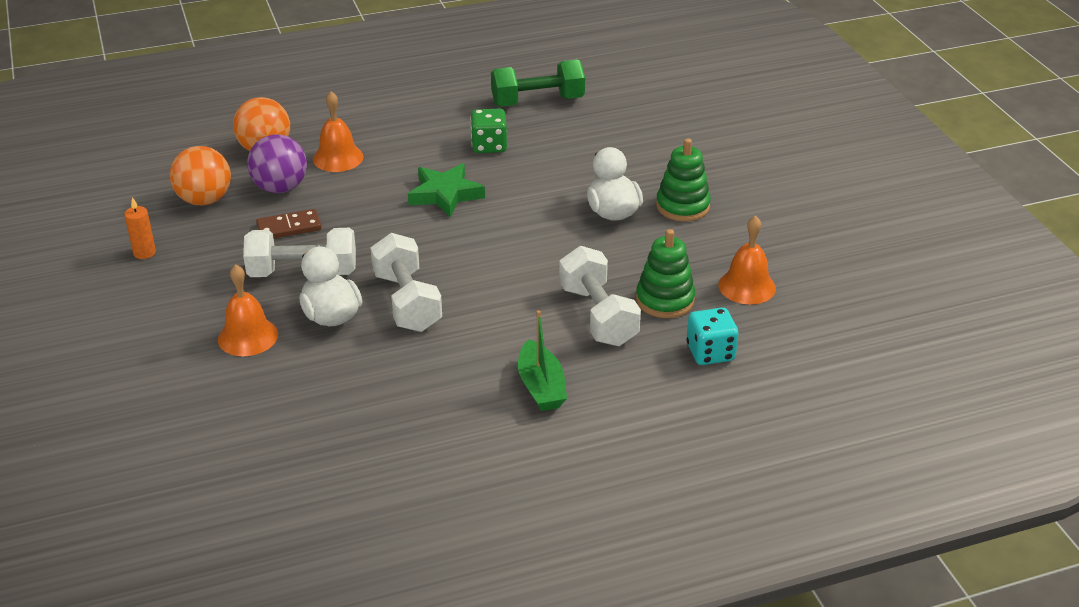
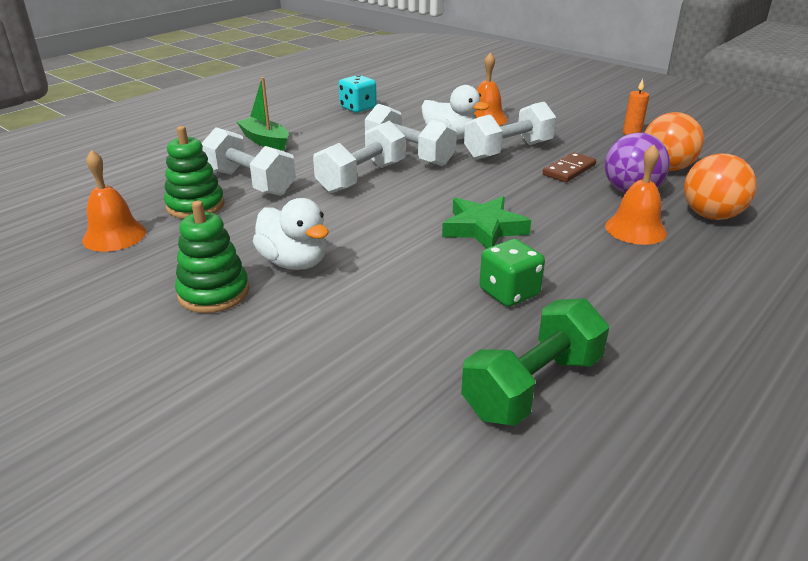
camera: 150 degrees right, 5 degrees down
(486, 285) = (361, 177): none -> white dumbbell
(710, 352) = (141, 184): turquoise dice -> turquoise dice (358, 108)

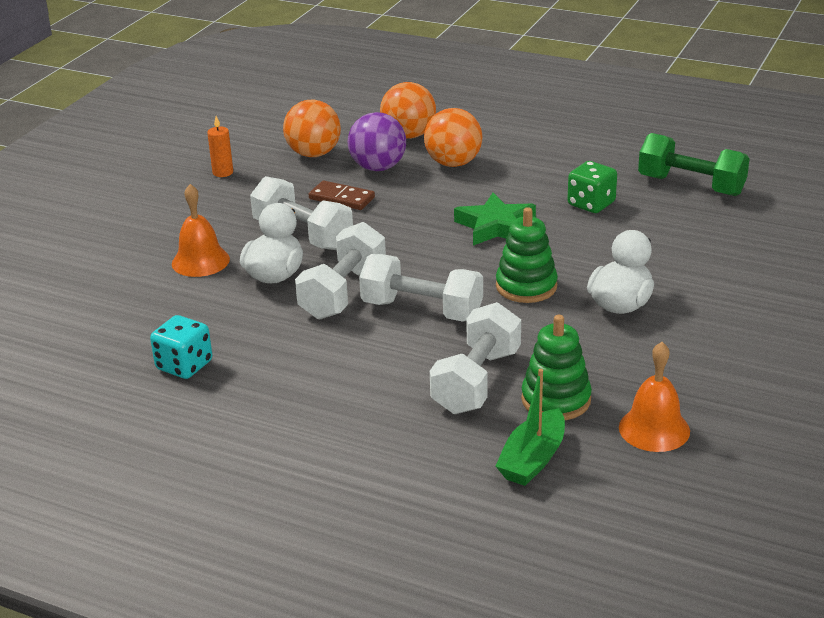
camera: 105 degrees left, 0 degrees up
(214, 293) = (697, 330): green stacking toy -> green stacking toy (526, 286)
(265, 141) = (344, 410): green boat -> green boat (532, 459)
(635, 229) = (453, 163): orange bell -> orange ball

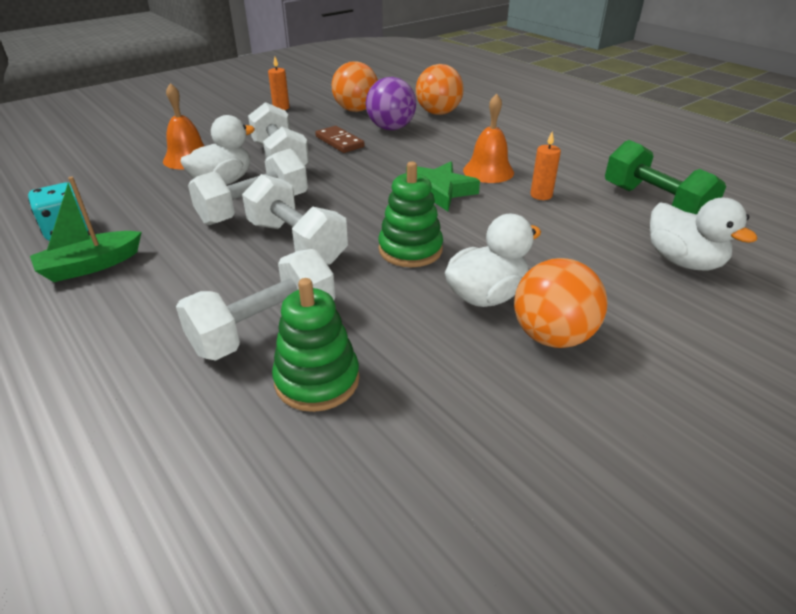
camera: 25 degrees right, 5 degrees up
(453, 163) = (452, 138): orange ball -> orange ball (552, 336)
(532, 459) = (214, 448): green boat -> green boat (90, 266)
(591, 204) = (541, 195): green dice -> orange candle
(654, 429) = (388, 467): orange bell -> orange bell (488, 171)
(744, 232) = (683, 261): none -> white duck

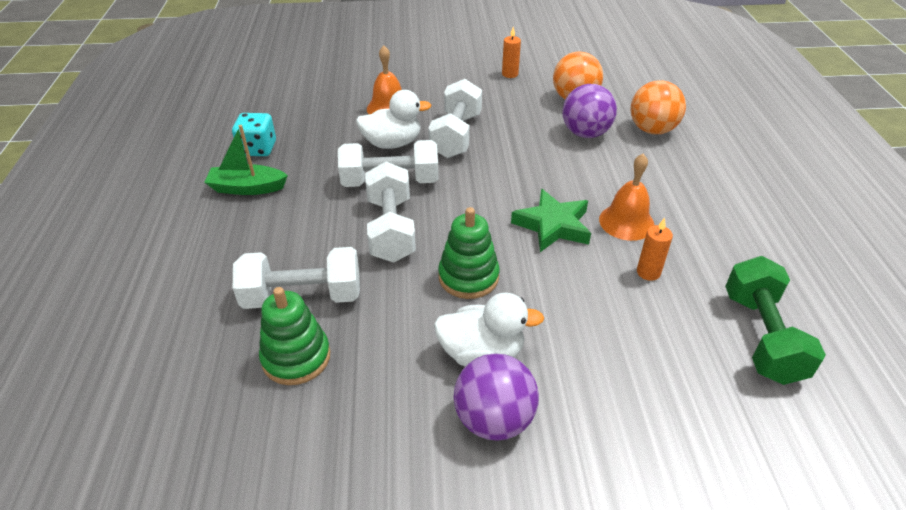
camera: 35 degrees right, 5 degrees up
(339, 142) = (523, 133): brown domino -> none
(552, 336) = (494, 419): orange ball -> purple ball
(683, 261) = (707, 415): white duck -> none

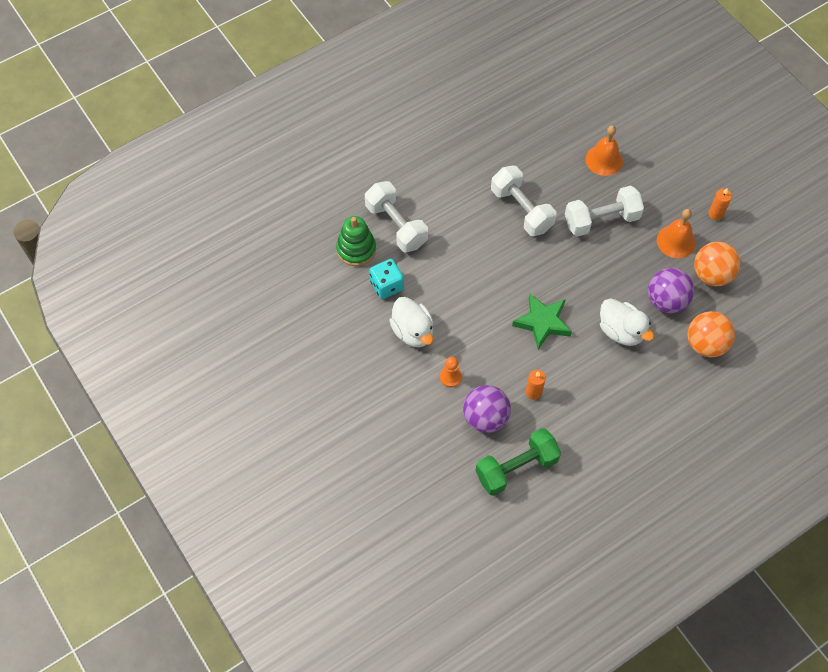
camera: 60 degrees right, 20 degrees up
(247, 188) = (460, 137): green boat -> none
(258, 149) = (500, 115): turquoise dice -> turquoise dice (387, 285)
(391, 229) = (477, 236): white dumbbell -> none
(392, 143) = (563, 187): white duck -> white duck (621, 331)
(468, 277) = (464, 298): green stacking toy -> none
(494, 419) = (375, 356): purple ball -> purple ball (485, 418)
(582, 344) = (450, 377): none -> orange pawn
(626, 222) = (576, 364): orange bell -> orange bell (676, 241)

